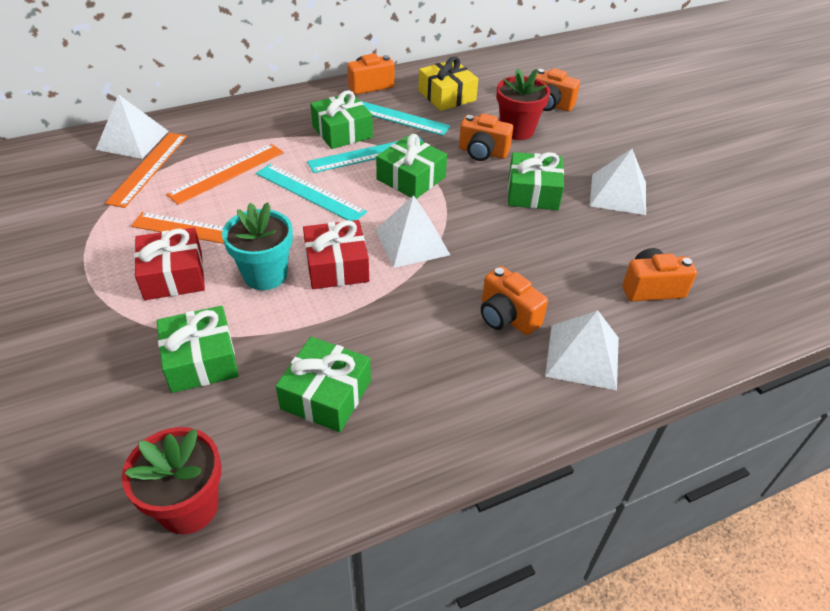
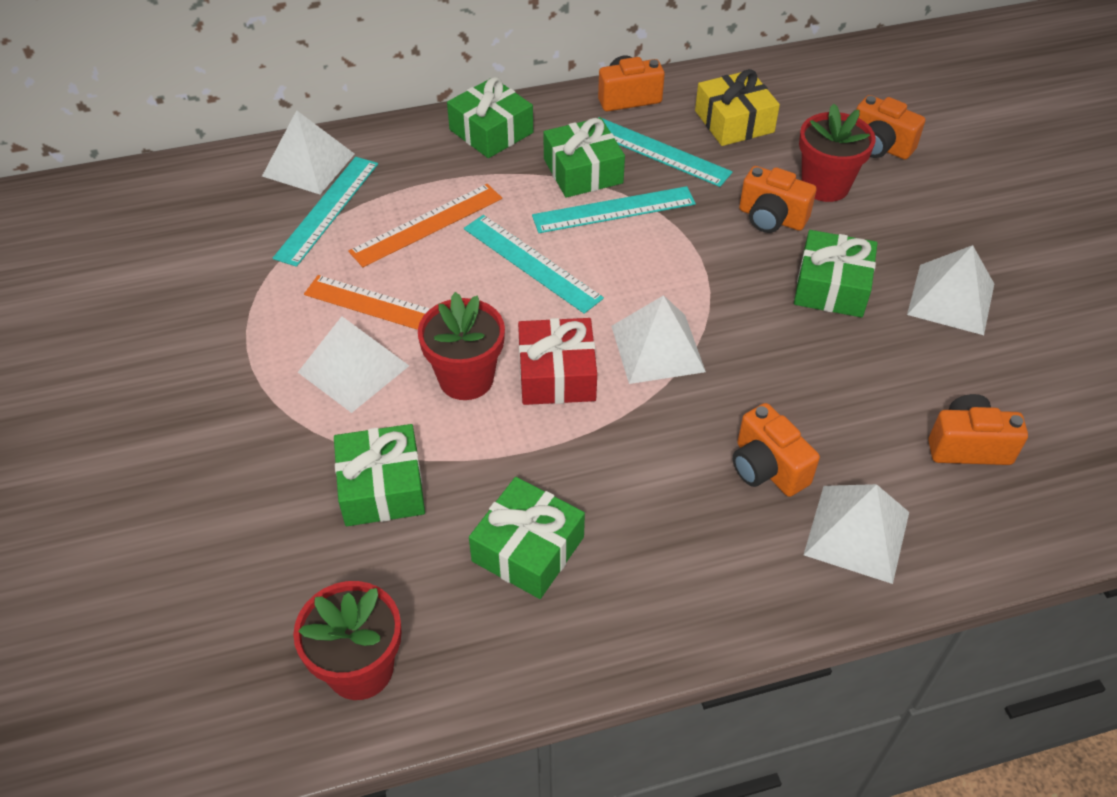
camera: 10 degrees right, 5 degrees up
(148, 168) = (327, 210): orange ruler -> turquoise ruler
(173, 275) = (353, 369): red gift -> white pyramid
(265, 275) = (466, 378): turquoise flower pot -> red flower pot
(411, 178) = (668, 252): green gift -> green gift (491, 131)

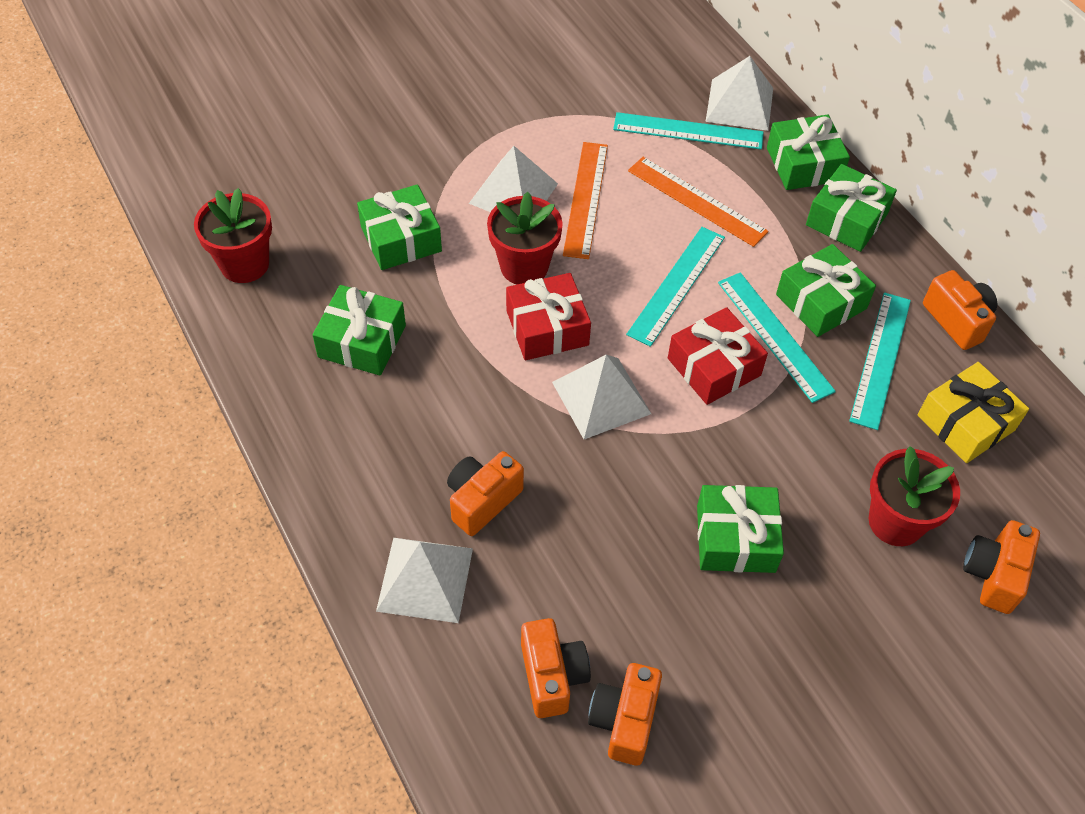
camera: 75 degrees right, 5 degrees up
(411, 141) = (803, 164): none -> green gift
(639, 259) = (714, 367): none -> red gift
(771, 218) = (819, 474): orange camera -> orange camera (624, 720)
(951, 299) = (759, 658): white pyramid -> none

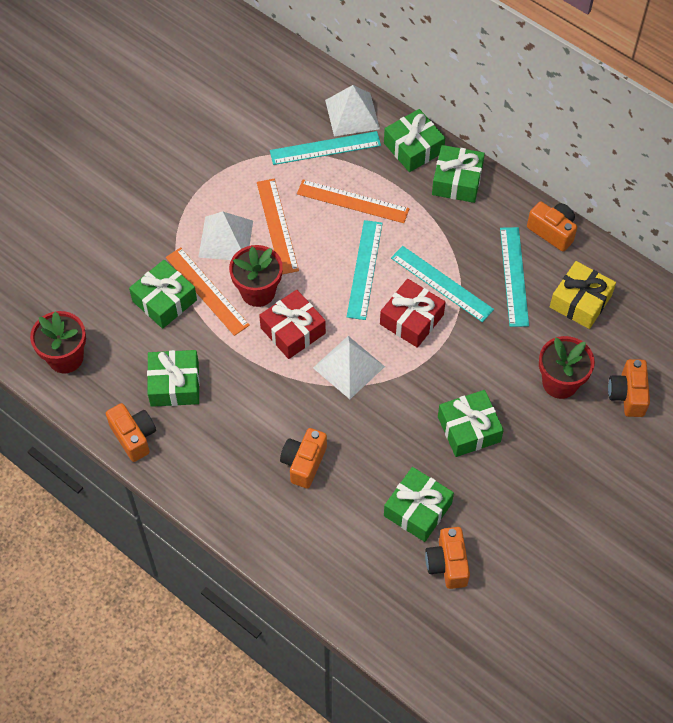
camera: 20 degrees left, 5 degrees up
(425, 579) = (292, 526): white pyramid -> none
(460, 245) = (207, 291): none -> orange ruler
(552, 676) = (394, 554): orange camera -> orange camera (134, 437)
(821, 301) = (462, 248): green gift -> green gift (417, 509)

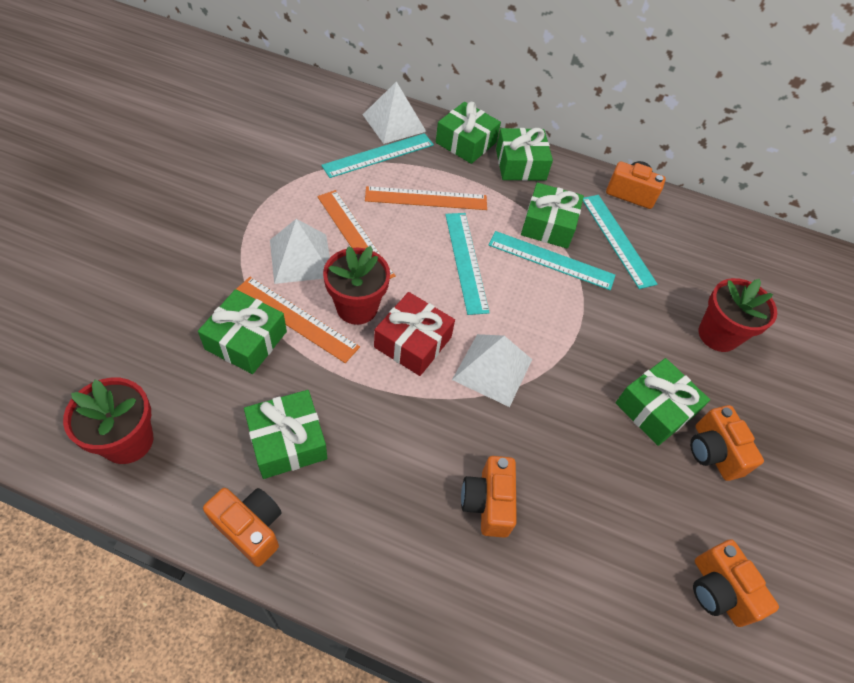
camera: 25 degrees left, 5 degrees down
(411, 319) = (537, 302): red gift -> none
(417, 509) = (648, 526): green gift -> green gift (548, 225)
(580, 301) = (691, 251): yellow gift -> none
(627, 395) = (787, 332): orange camera -> orange camera (713, 452)

